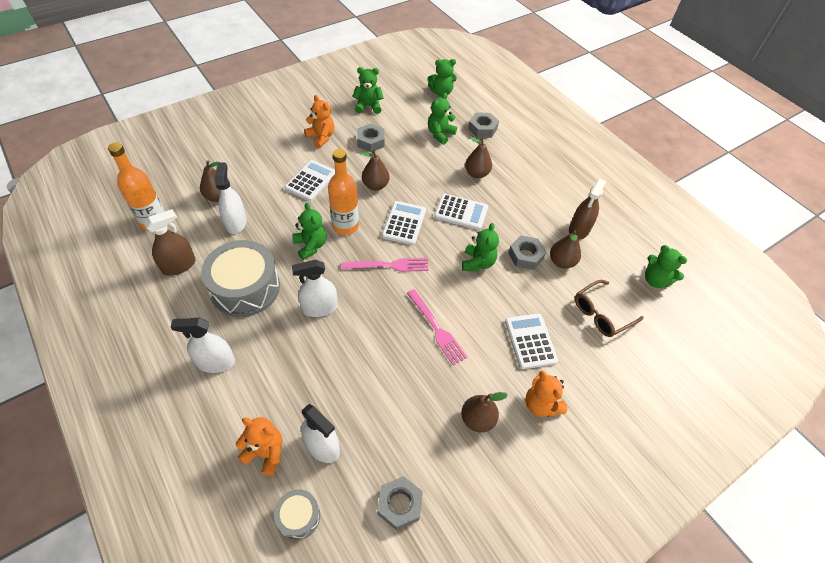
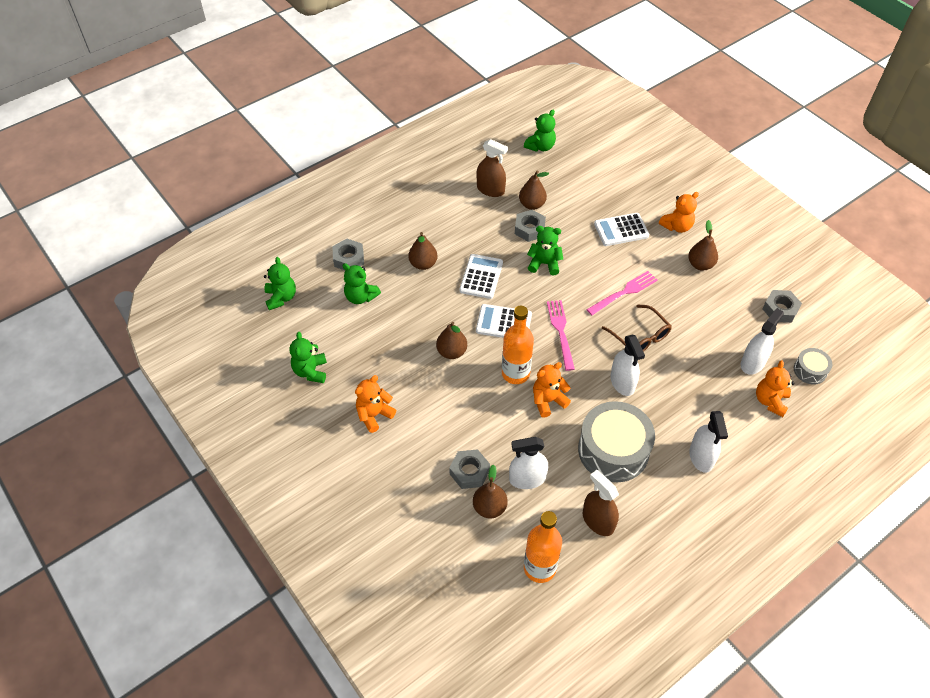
camera: 90 degrees left, 0 degrees up
(311, 181) = (452, 415): white calculator -> none
(311, 246) = (548, 401): green teddy bear -> orange teddy bear
(370, 141) = (378, 363): grey nut -> grey nut (469, 472)
(601, 314) = (583, 184): brown glasses -> brown glasses (640, 337)

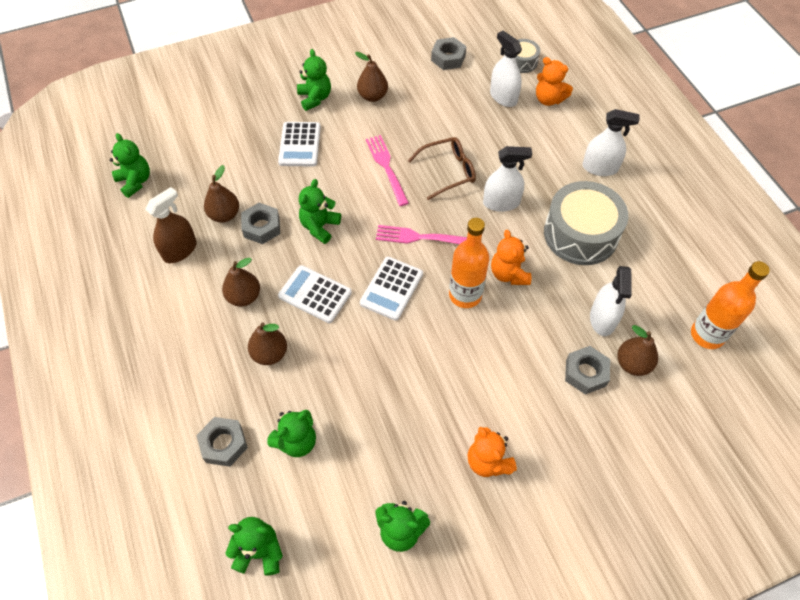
camera: 75 degrees left, 5 degrees up
(451, 352) = (417, 353): brown pear -> brown pear (244, 296)
(598, 521) = (659, 270): brown spray bottle -> none
(677, 226) = (315, 98): orange teddy bear -> green teddy bear

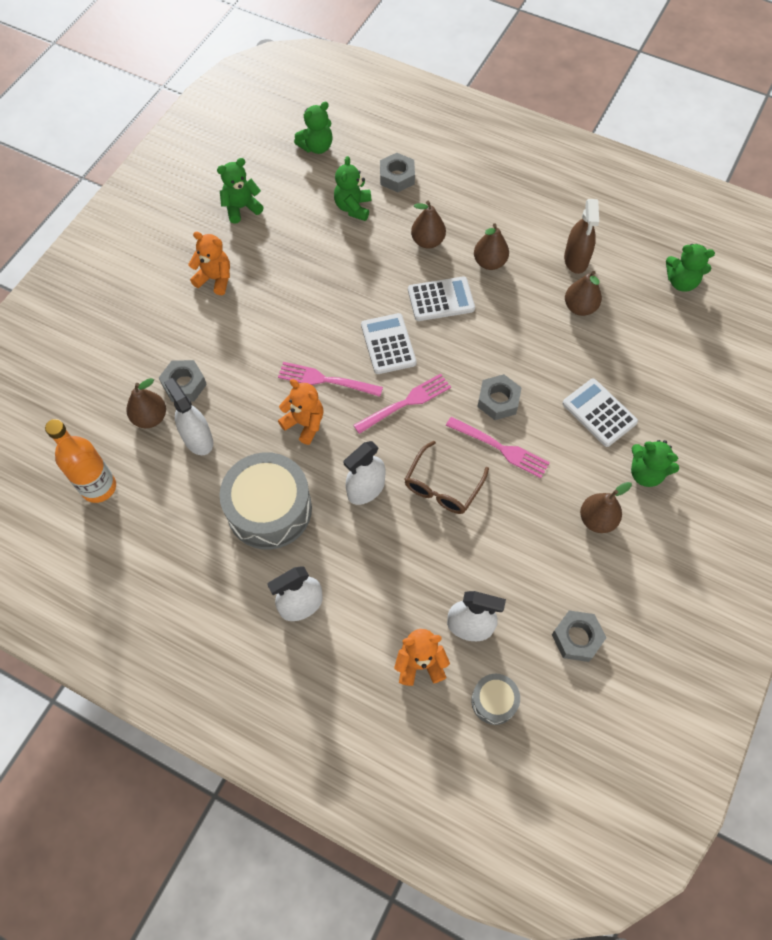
camera: 140 degrees right, 5 degrees up
(261, 227) = (540, 319): grey nut -> grey nut (498, 400)
(320, 227) = (496, 352): green teddy bear -> none
(465, 295) = (326, 380): orange bottle -> pink fork

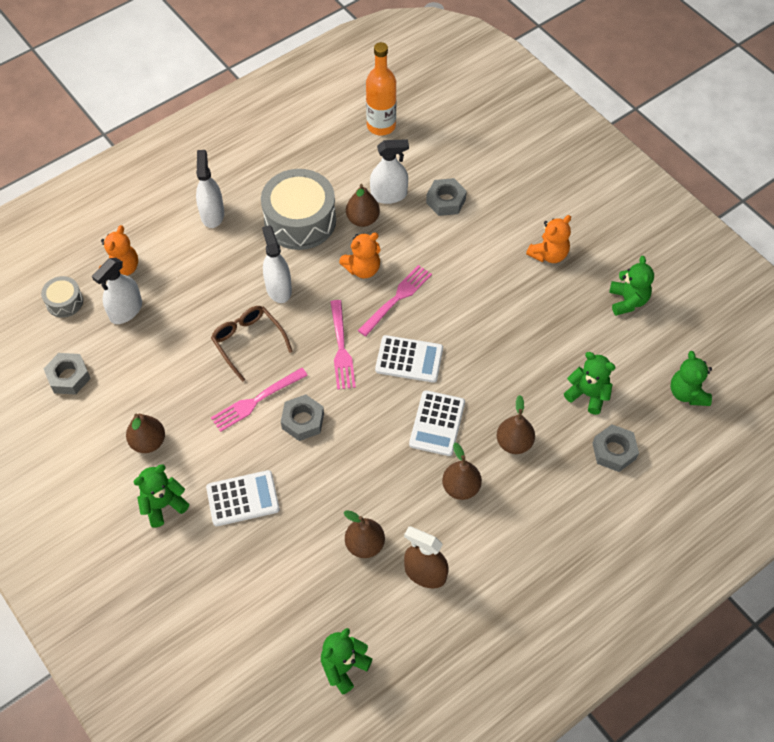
camera: 115 degrees right, 5 degrees down
(150, 417) = (426, 171): brown pear -> brown pear (363, 219)

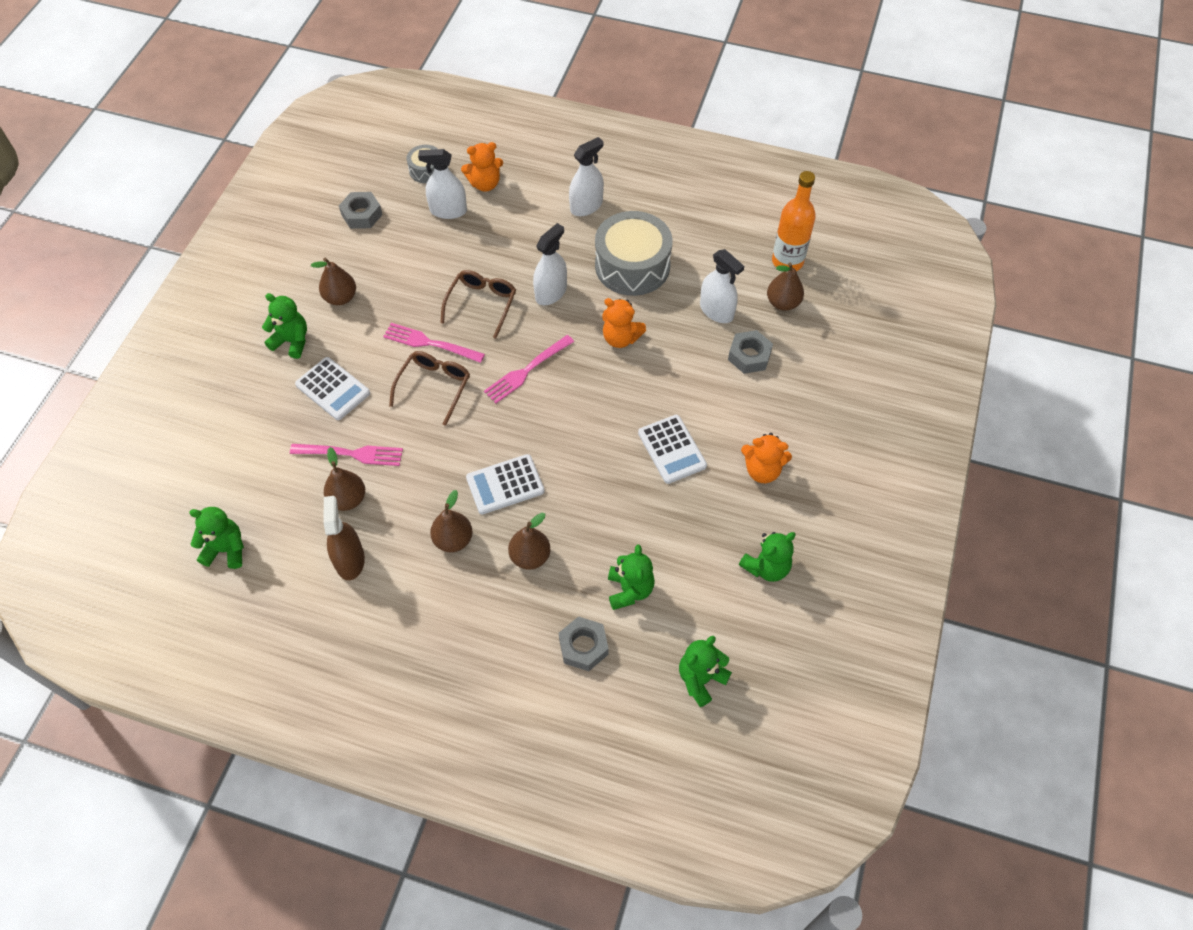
camera: 55 degrees right, 0 degrees up
(303, 421) = (434, 386): grey nut -> brown glasses
(363, 219) = (673, 308): brown pear -> brown pear (783, 303)
(397, 298) = (611, 380): pink fork -> pink fork (351, 454)
(409, 359) = (555, 426): white calculator -> white calculator (672, 449)

